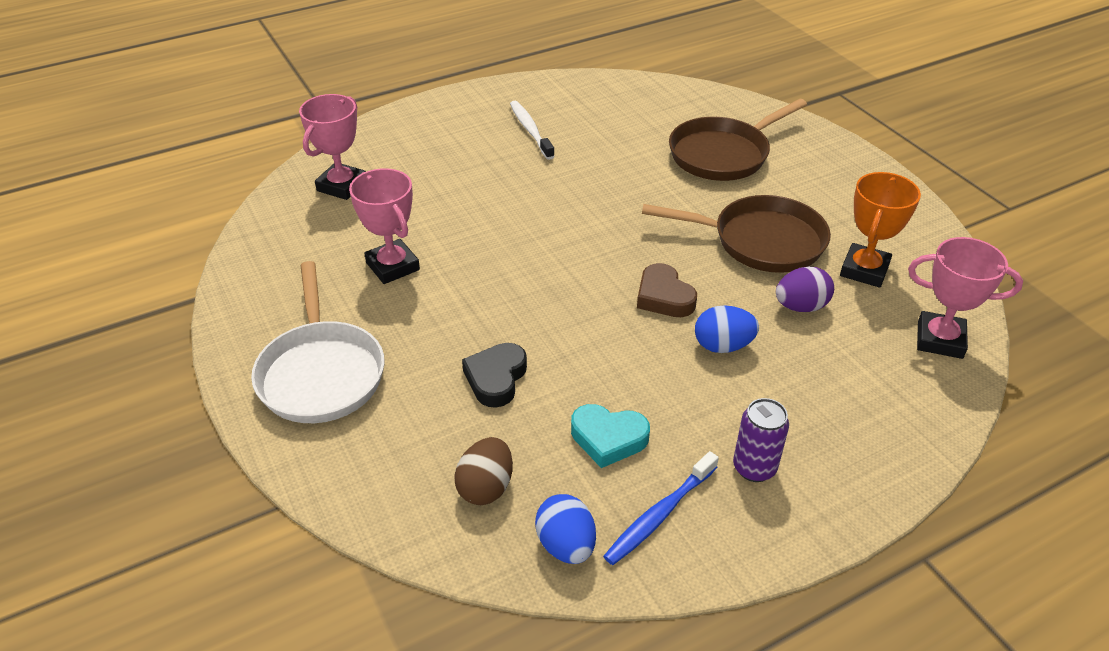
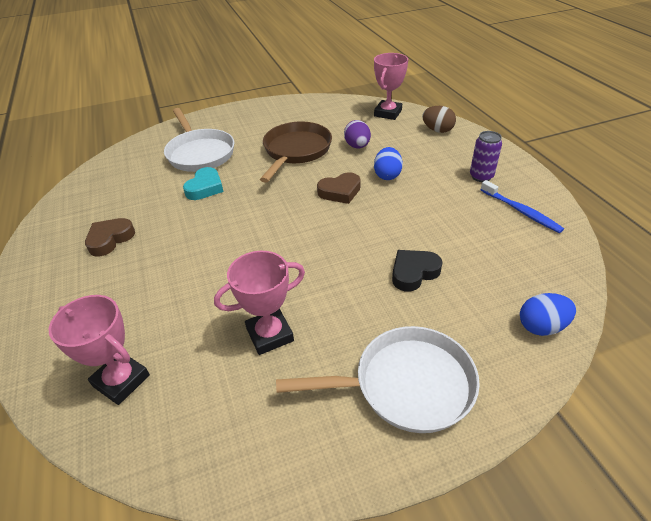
camera: 80 degrees left, 0 degrees up
(486, 487) = (515, 281): brown egg -> brown egg (437, 130)
(496, 378) = (413, 272): black heart -> black heart turned 120 degrees clockwise
(530, 130) = (110, 239): white toothbrush -> brown heart
(566, 545) = (552, 248): blue egg -> blue egg (541, 326)
(608, 438) = (466, 225): turquoise heart -> turquoise heart (205, 188)
(723, 154) = (200, 153): brown pan -> white pan
(864, 270) = (331, 124): orange trophy -> none

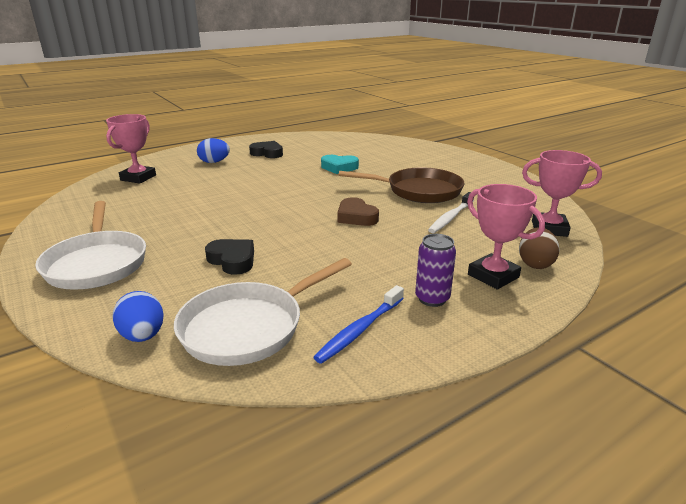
camera: 75 degrees right, 15 degrees down
(110, 239) = (267, 153): brown heart -> black heart
(200, 153) = (389, 158): white pan -> white pan (248, 327)
(270, 334) = (165, 210): pink trophy -> pink trophy (493, 276)
(357, 146) = (450, 217): purple egg -> white toothbrush
(387, 175) = (399, 237): blue egg -> blue egg (214, 162)

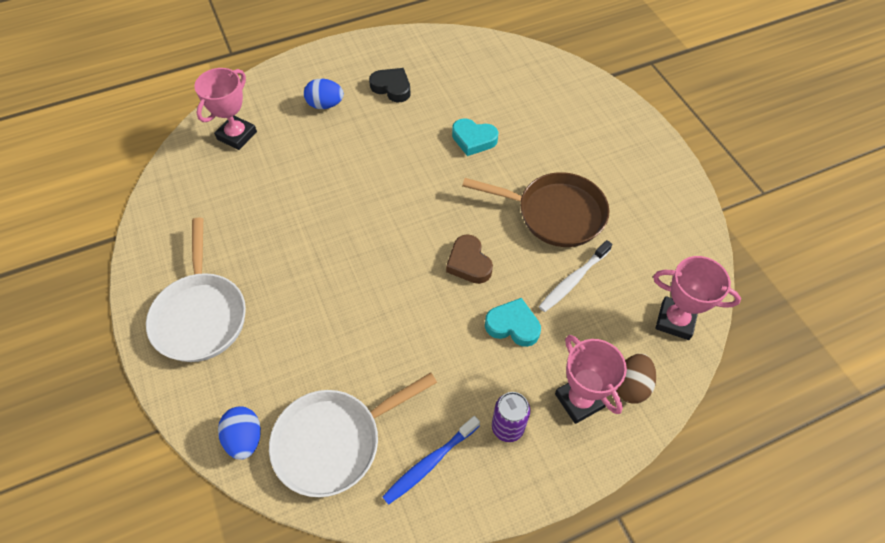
camera: 10 degrees right, 30 degrees up
(232, 260) = (329, 330): black heart -> none
(409, 243) = (513, 325): none -> turquoise heart

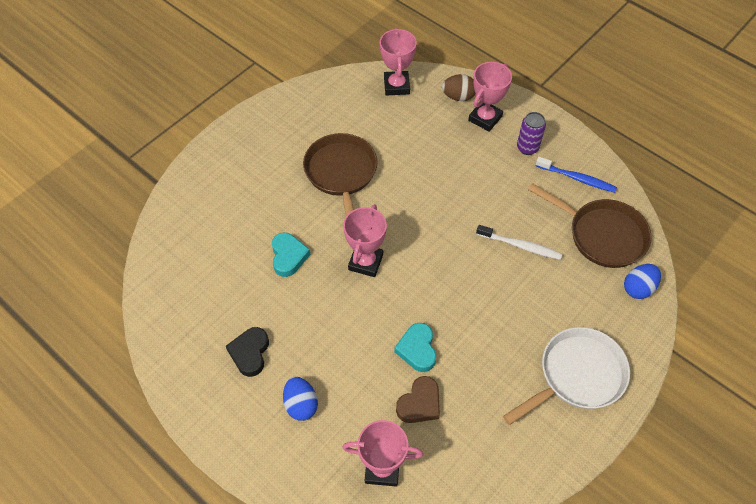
camera: 115 degrees left, 0 degrees up
(334, 442) = (602, 235): white pan -> brown pan
(433, 194) = (365, 262): none -> pink trophy
(469, 263) = (418, 212): brown heart -> brown heart (419, 403)
(513, 325) = (454, 168): turquoise heart -> turquoise heart (417, 349)
(573, 280) = (396, 146): white toothbrush -> white toothbrush (520, 246)

